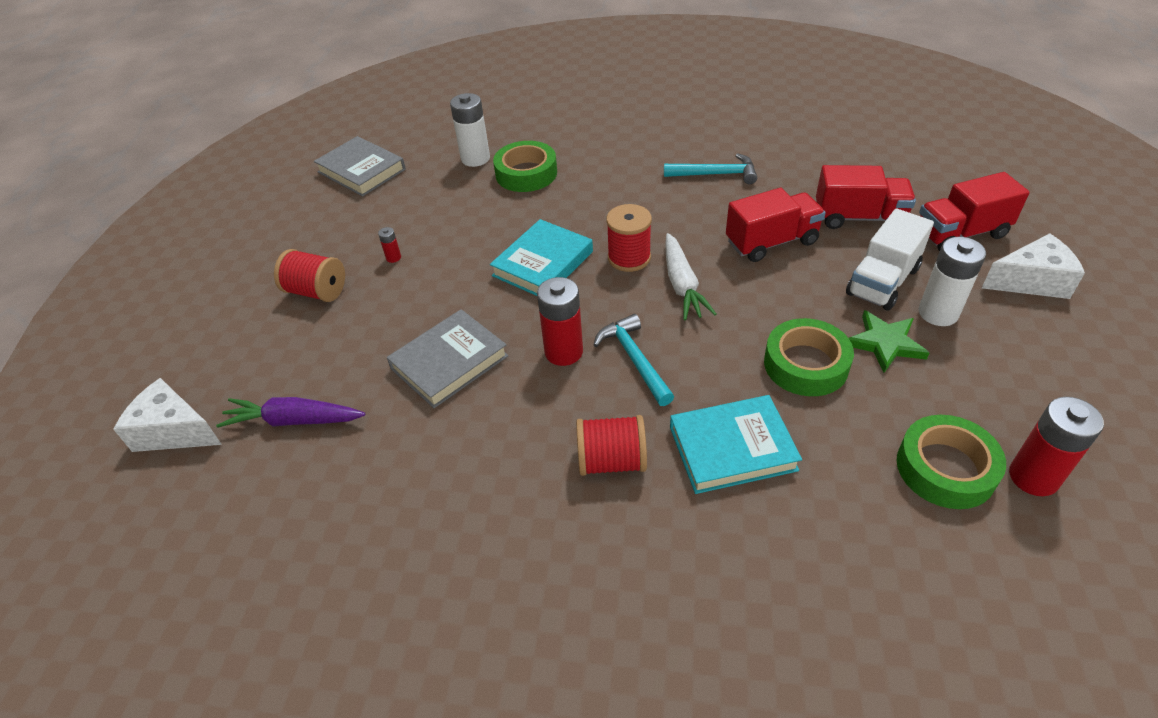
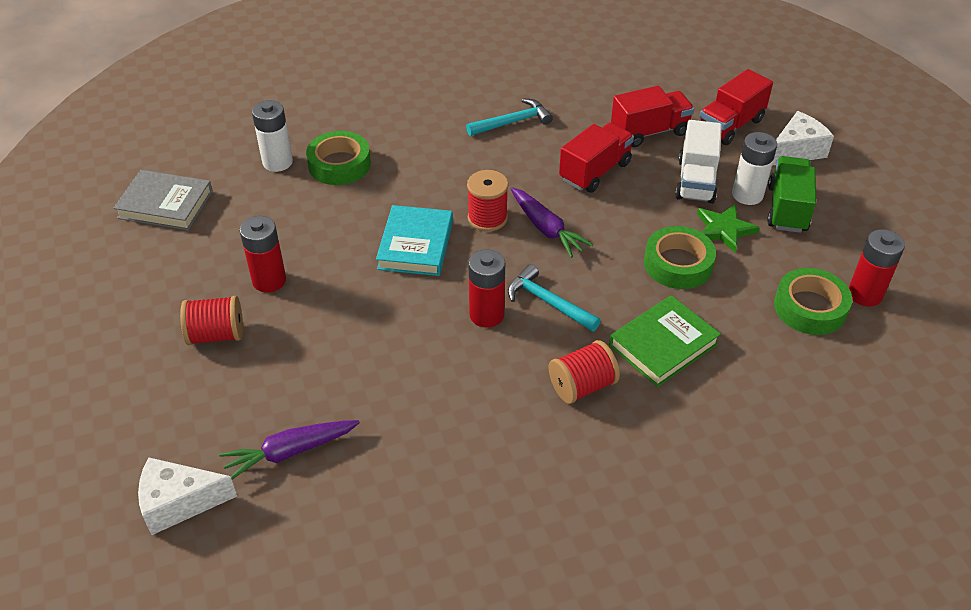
camera: 30 degrees left, 0 degrees up
(393, 258) = (269, 280): red battery -> red battery, size x2.21
(449, 362) = (394, 356): grey book -> none
(682, 285) = (546, 229): white carrot -> purple carrot
(732, 448) = (663, 344): turquoise book -> green book
(981, 342) = (787, 209): none -> green truck

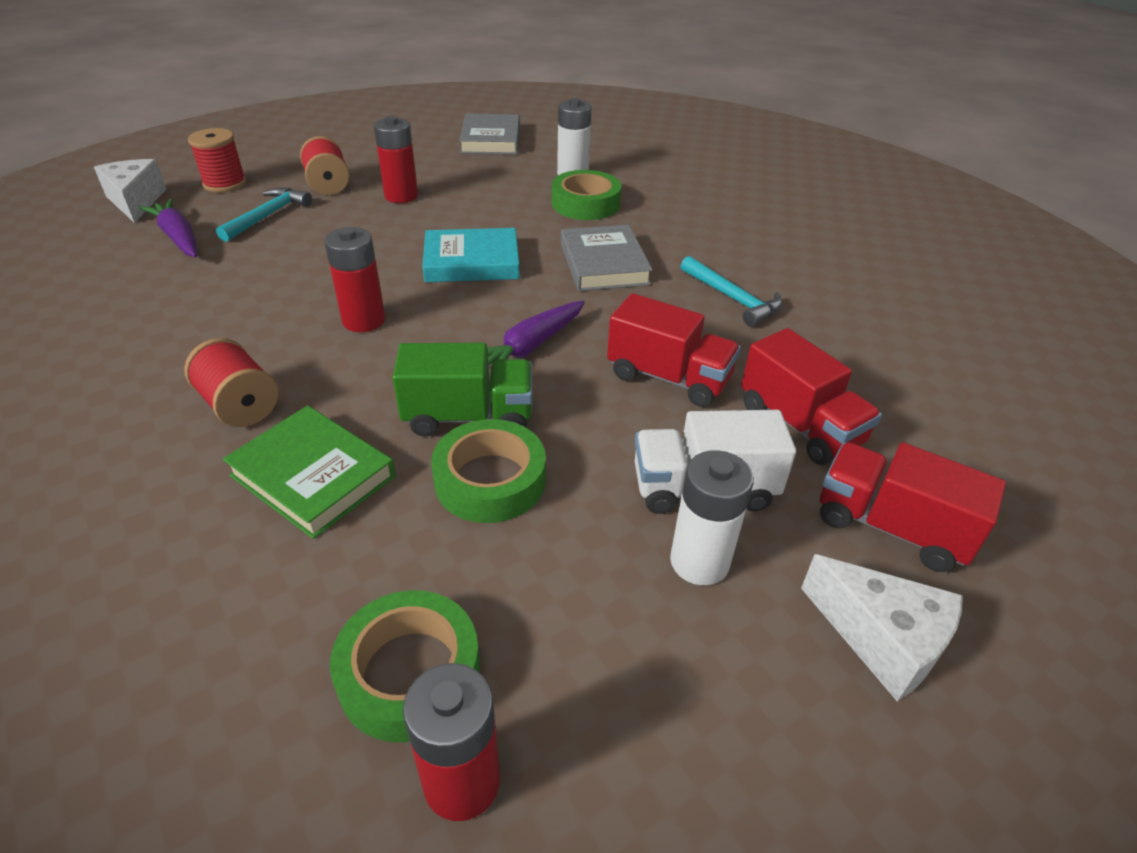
camera: 75 degrees right, 5 degrees down
(445, 173) = (603, 264): none -> grey book
(487, 218) = (534, 302): red spool -> red spool (225, 183)
(548, 302) = (390, 363): turquoise hammer -> turquoise hammer (268, 216)
(724, 229) = (590, 532): green star -> none
(787, 209) = (686, 627): green truck -> green truck (468, 416)

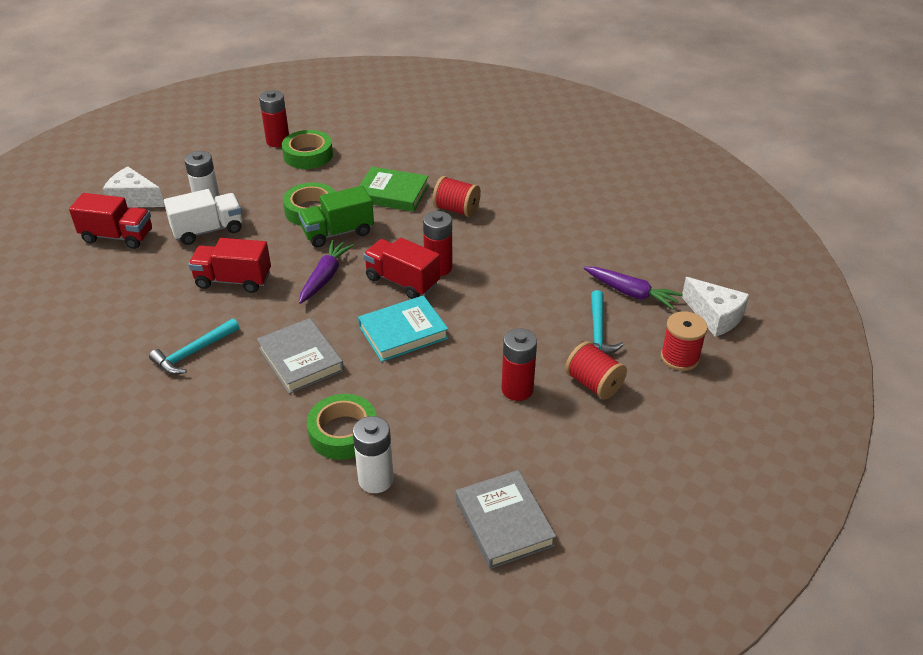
camera: 160 degrees right, 0 degrees up
(733, 298) = (193, 353): turquoise hammer -> turquoise hammer turned 75 degrees counterclockwise
(799, 425) = (155, 272): red truck -> red truck (402, 281)

